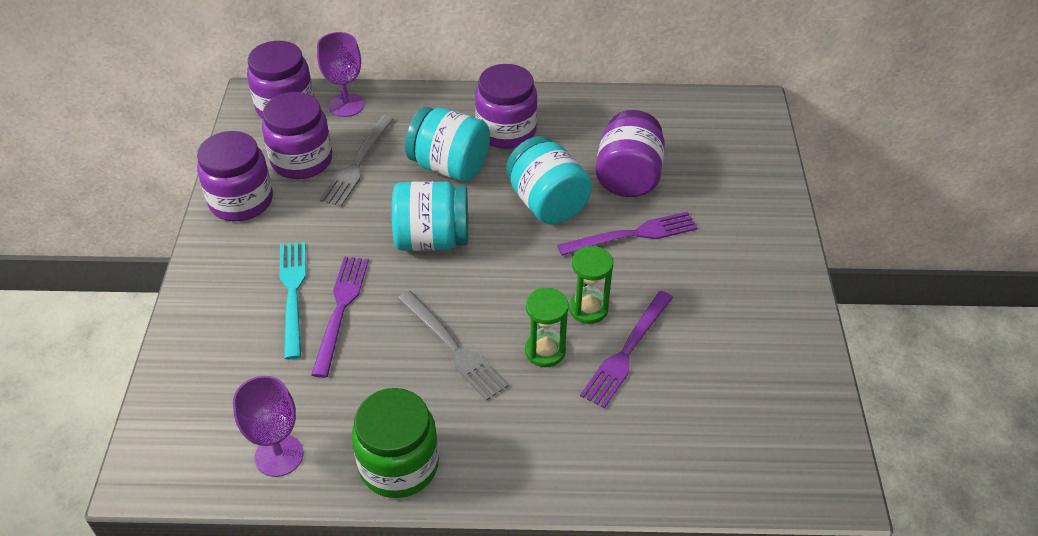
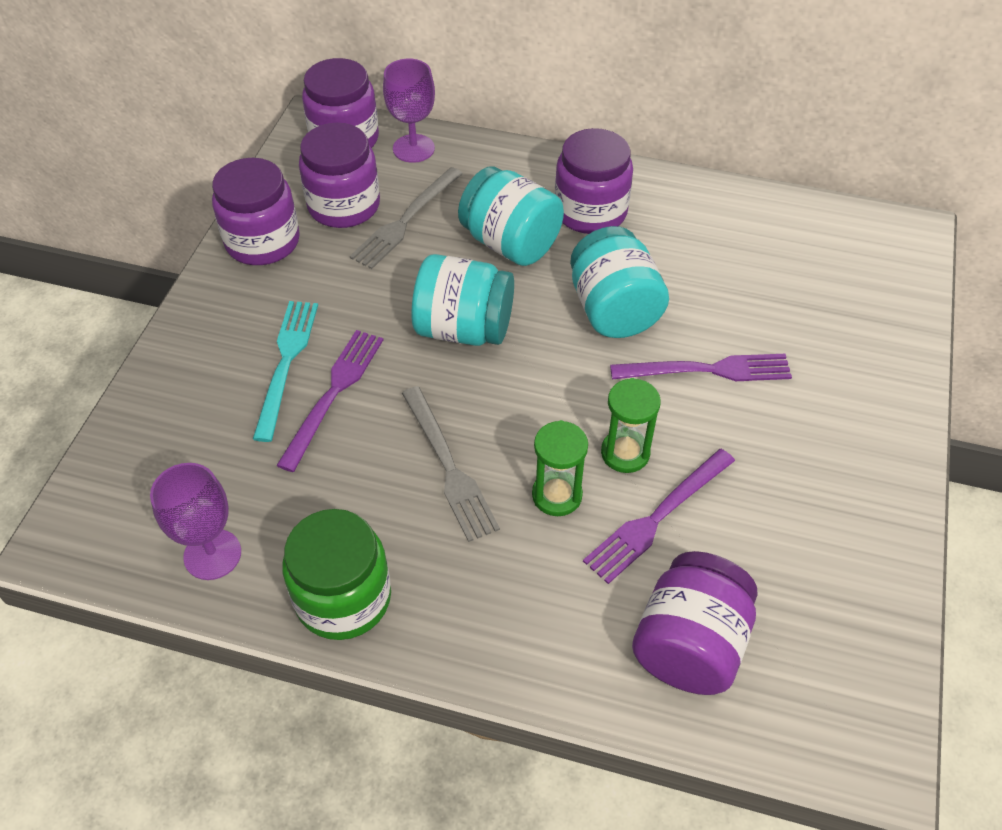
camera: 15 degrees right, 5 degrees up
(628, 177) = (723, 295): purple jar -> purple jar (689, 644)

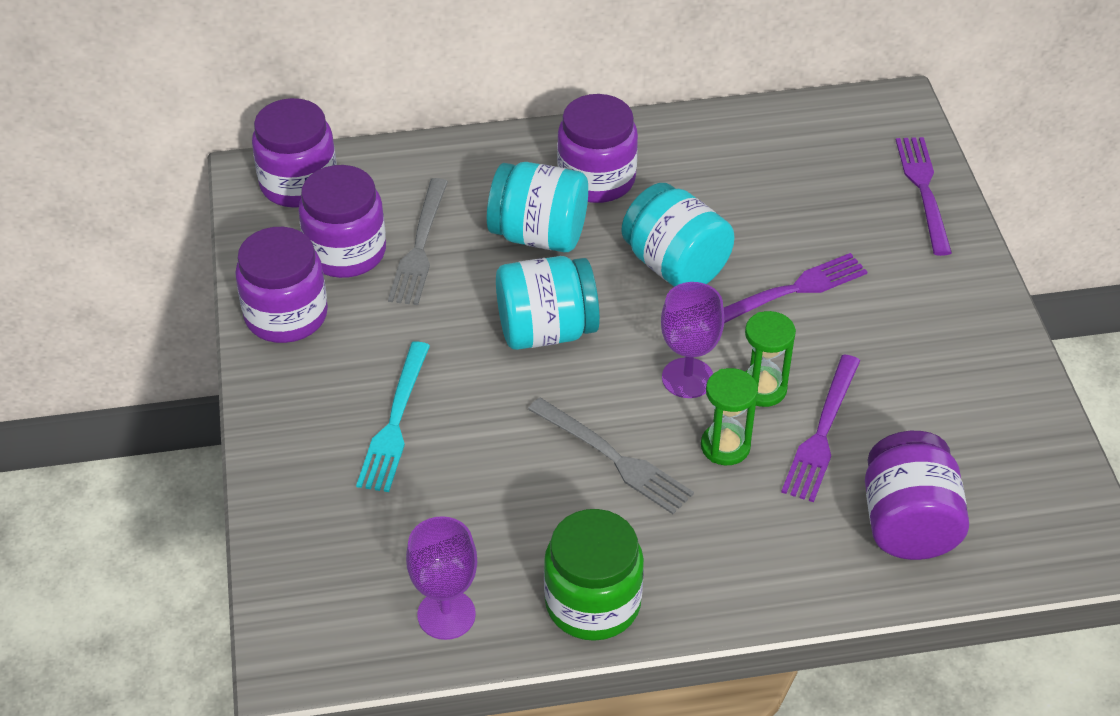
camera: 25 degrees left, 5 degrees down
(286, 363) = (395, 422): turquoise fork -> turquoise fork turned 150 degrees counterclockwise
(334, 393) = (461, 433): purple fork -> purple fork (923, 190)
(413, 148) = (378, 171): purple goblet -> purple goblet (687, 378)

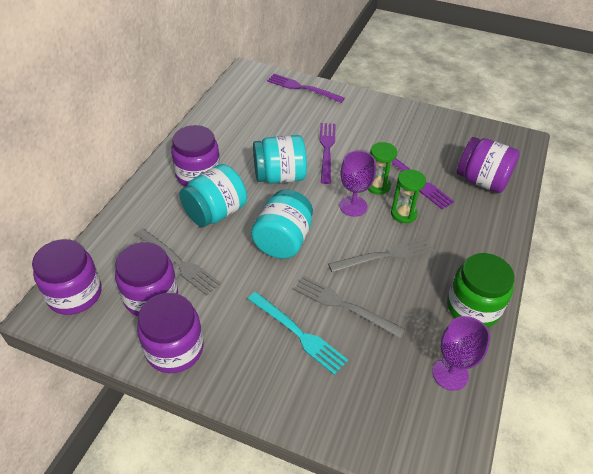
camera: 60 degrees left, 0 degrees up
(479, 449) = (344, 305): none -> grey fork

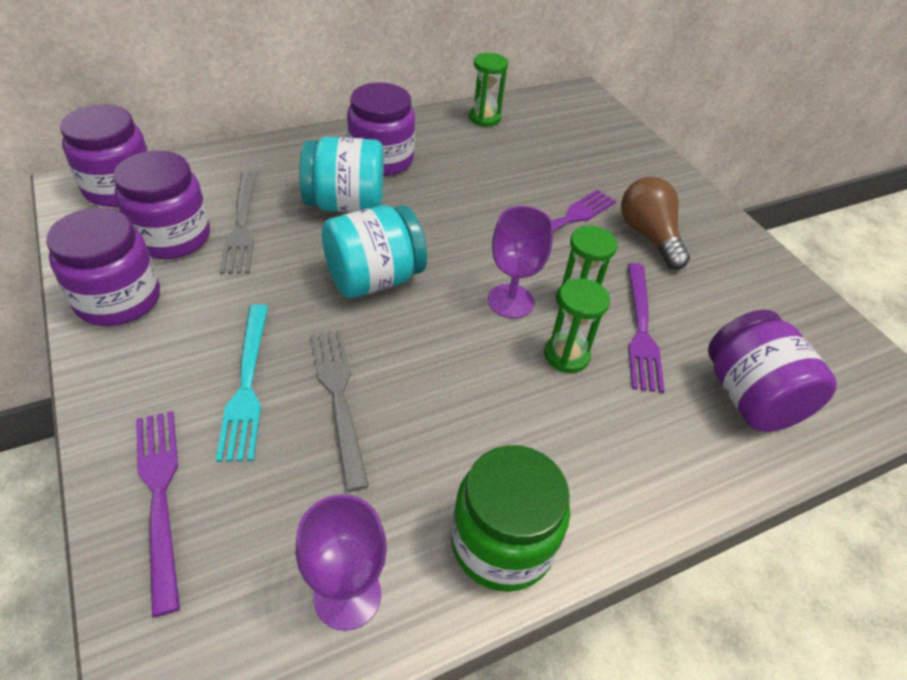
camera: 40 degrees right, 0 degrees up
(218, 116) = (484, 118): none -> green hourglass
(279, 176) = (466, 214): turquoise jar -> none
(302, 88) = (627, 143): purple fork -> purple fork (160, 496)
(368, 133) = (649, 236): none -> brown light bulb
(385, 255) = (471, 384): grey fork -> none

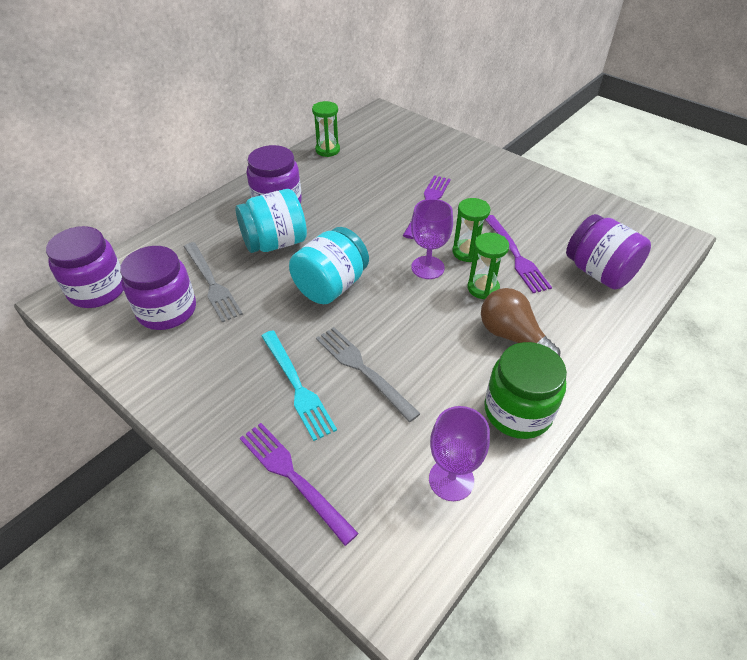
camera: 20 degrees left, 0 degrees up
(118, 299) = (161, 367): purple jar -> none
(649, 236) = (483, 195): brown light bulb -> brown light bulb (512, 336)

